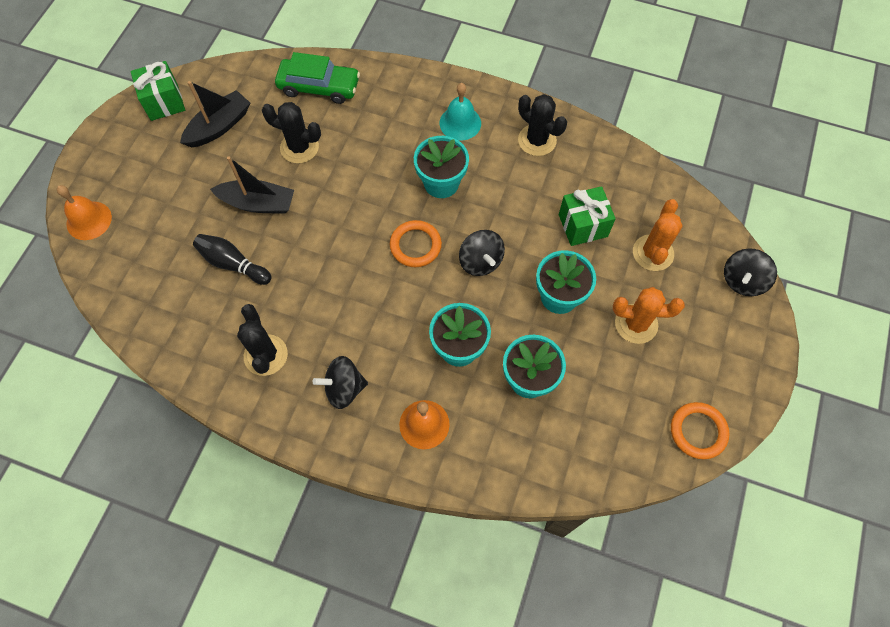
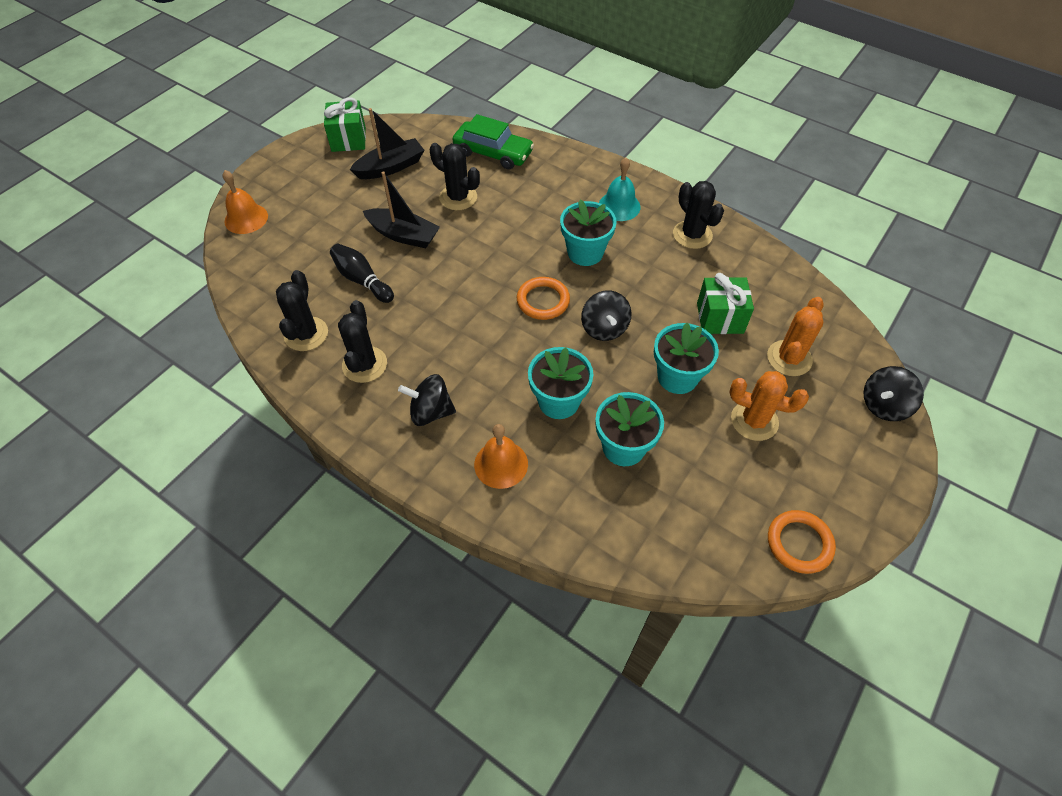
camera: 15 degrees right, 10 degrees down
(197, 336) = (306, 334): none -> black cactus

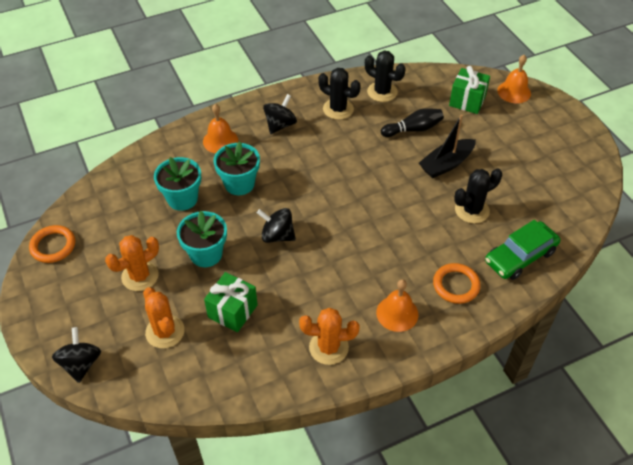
camera: 120 degrees right, 5 degrees down
(348, 139) = (586, 169): green gift -> green gift (467, 101)
(390, 167) = (534, 183): black boat -> none
(543, 301) = (327, 214): orange ring -> orange ring (456, 285)
(585, 252) = (358, 261): turquoise flower pot -> none
(619, 206) = (397, 313): turquoise bell -> orange bell
(692, 235) = (328, 347): black cactus -> orange cactus

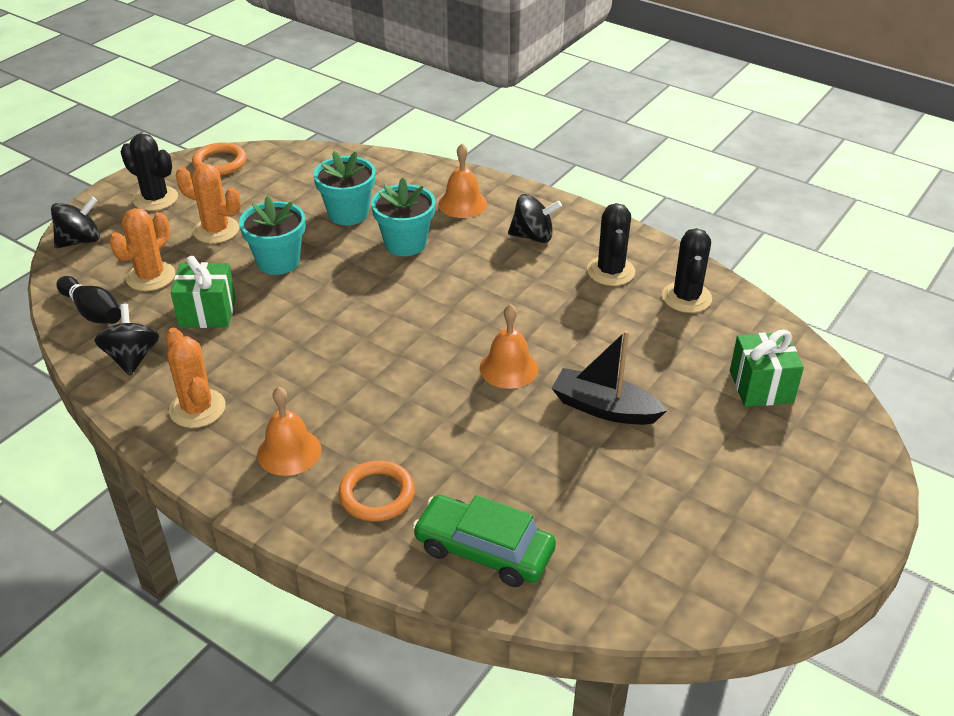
camera: 60 degrees right, 10 degrees down
(277, 236) = (346, 303): black spinning top -> black spinning top (132, 358)
(413, 129) = (642, 352): black bowling pin -> black bowling pin (93, 312)
(472, 210) = (534, 465): black cactus -> black cactus (155, 199)
(514, 92) = (841, 432): orange bell -> orange bell (508, 368)

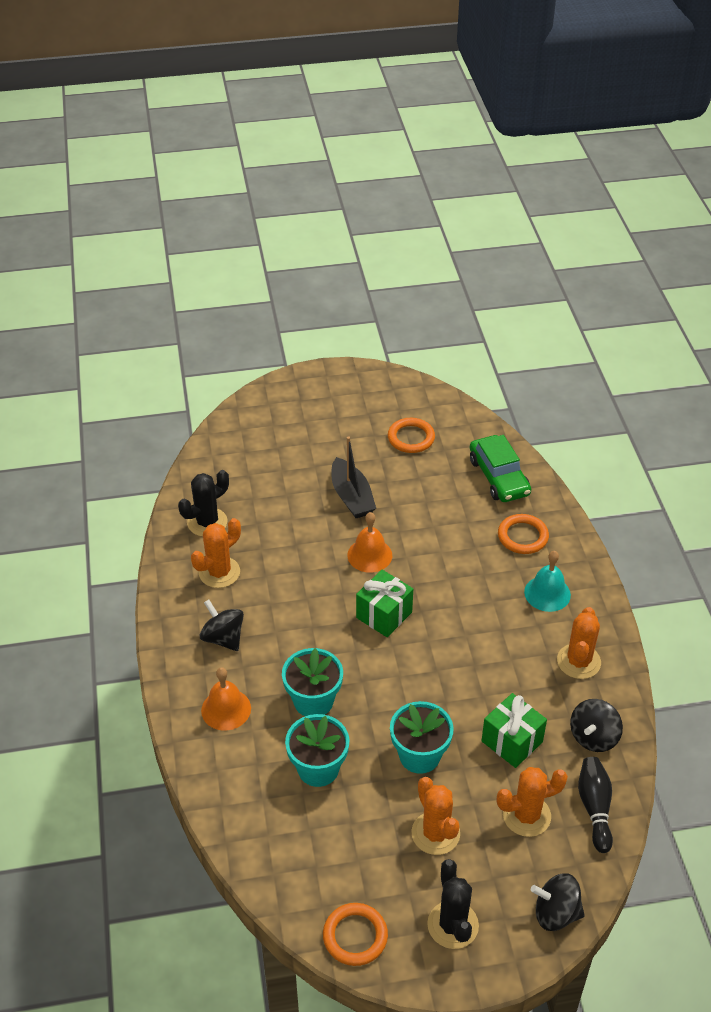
camera: 135 degrees left, 5 degrees up
(289, 451) = (547, 593): orange bell -> turquoise bell
(610, 271) = (219, 572): black cactus -> orange cactus
(644, 522) = (411, 438): none -> orange ring
(761, 387) = (258, 451): green gift -> green gift (384, 615)

